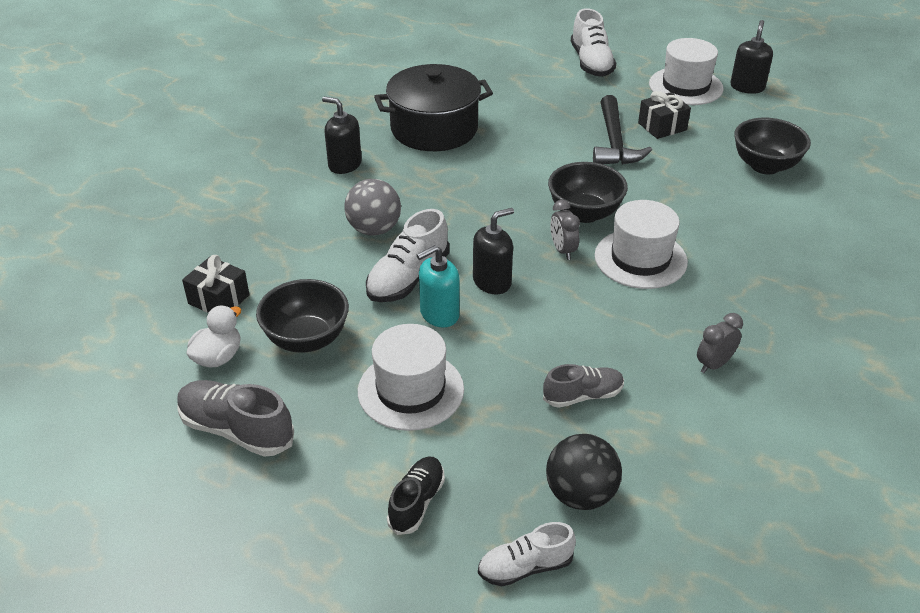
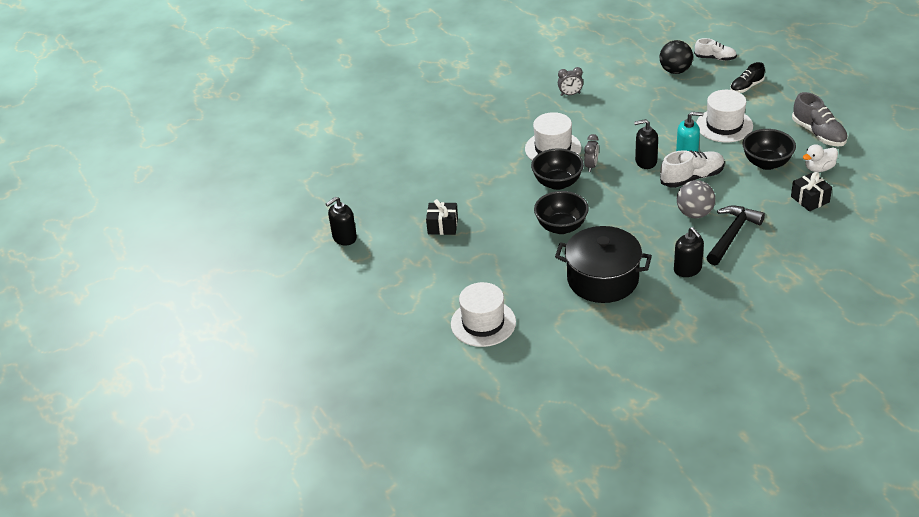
camera: 145 degrees left, 0 degrees up
(583, 396) = (643, 100): grey shoe -> none
(591, 63) = (426, 303): white shoe -> none
(614, 142) = (488, 224): black hammer -> black hammer (732, 235)
(685, 86) = (385, 254): white hat -> white hat (483, 323)
(765, 166) = (415, 177): black bowl -> black bowl (561, 227)

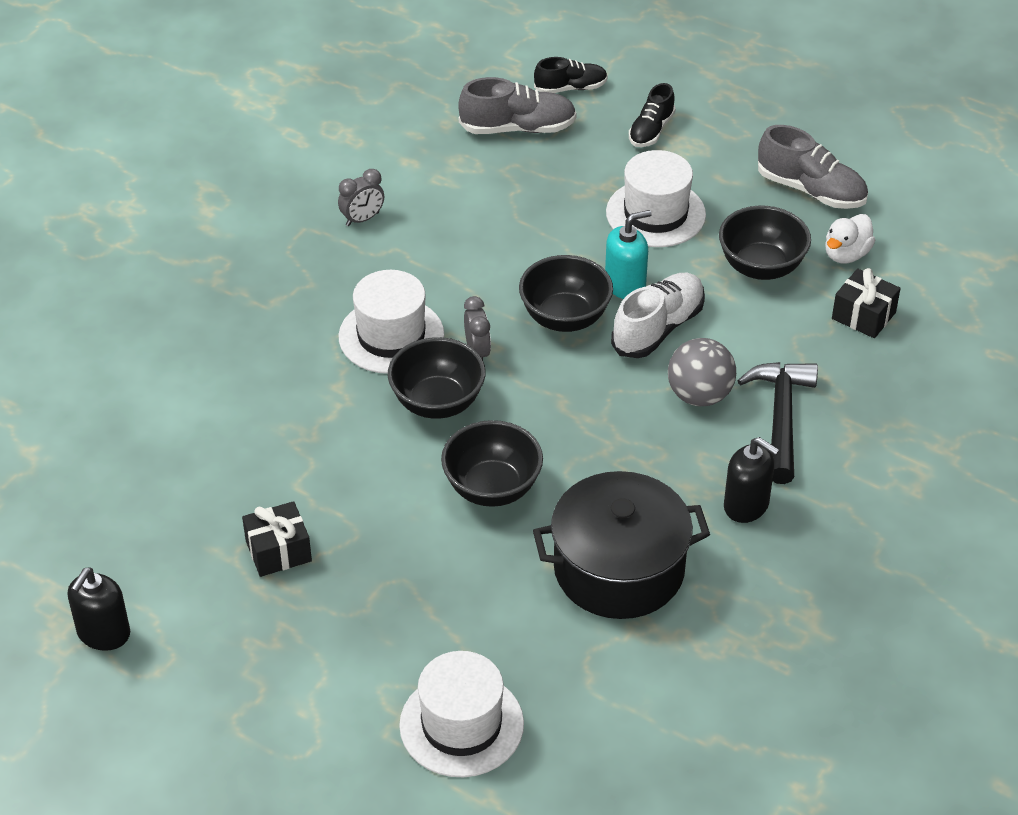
camera: 30 degrees left, 5 degrees up
(645, 161) = (565, 318): black soap dispenser -> black bowl
(675, 71) = (518, 128): black ball -> grey shoe
(715, 58) = (570, 88): white shoe -> black shoe

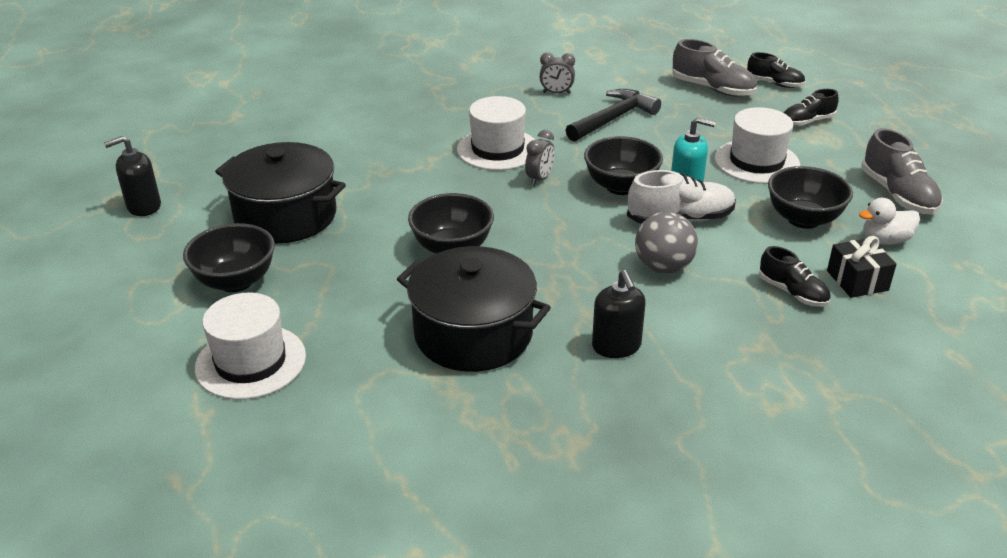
camera: 40 degrees right, 10 degrees down
(278, 551) = (285, 216): black gift -> black pot
(437, 402) = (480, 191): black bowl -> black bowl (235, 281)
(781, 418) = (711, 309): black hammer -> black hammer (613, 119)
(827, 360) = (792, 292): none -> black shoe

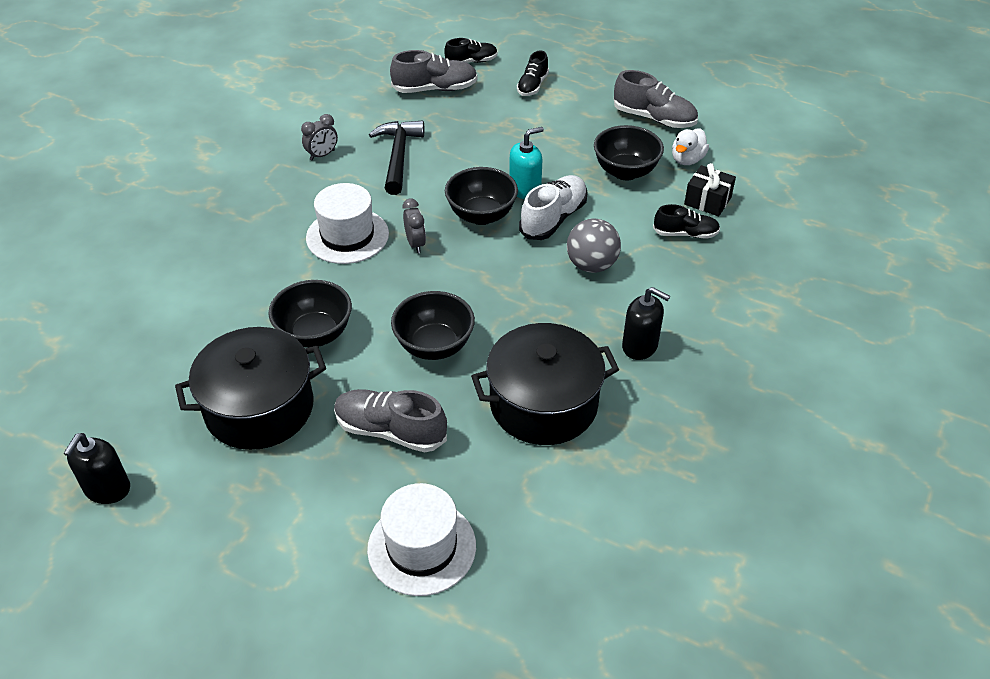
camera: 45 degrees left, 10 degrees up
(235, 281) = (306, 494): black bowl -> black bowl (315, 334)
(341, 280) = (390, 431): none -> grey shoe
(756, 161) = (542, 140): white hat -> none

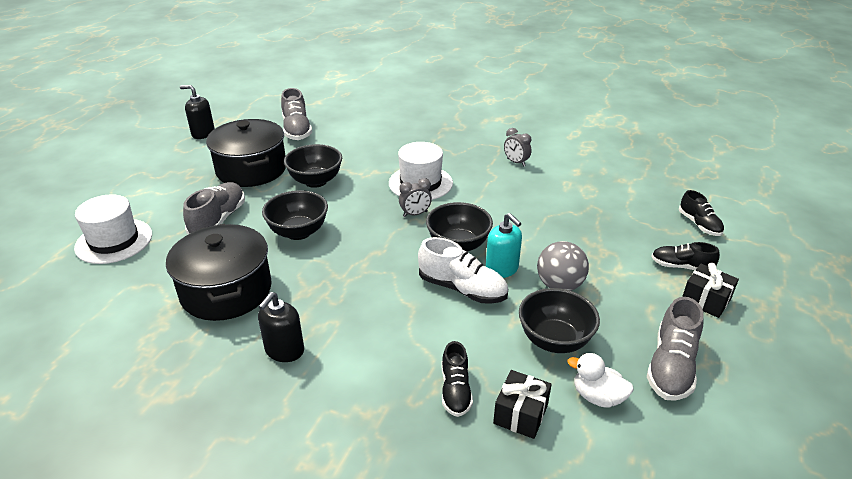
camera: 85 degrees right, 10 degrees down
(398, 156) = (527, 196): black hammer -> none
(435, 89) = (638, 207): grey shoe -> grey shoe (297, 130)
(578, 84) = (705, 300): none -> black gift
(591, 265) = (397, 316): grey ball -> grey ball (559, 285)

